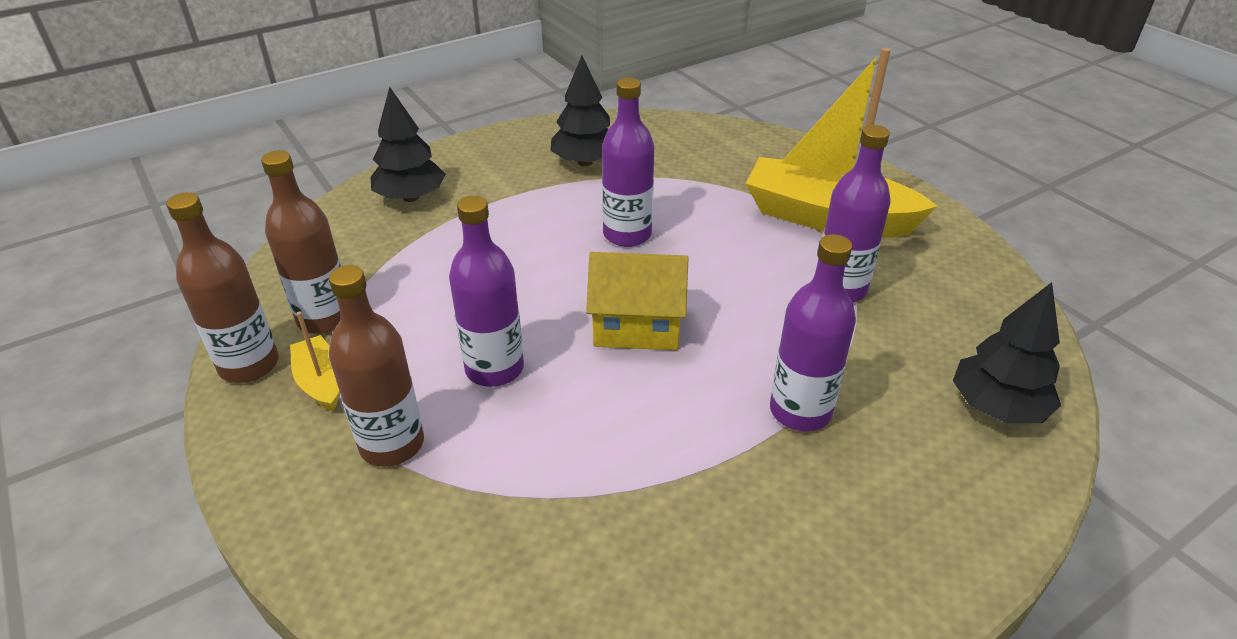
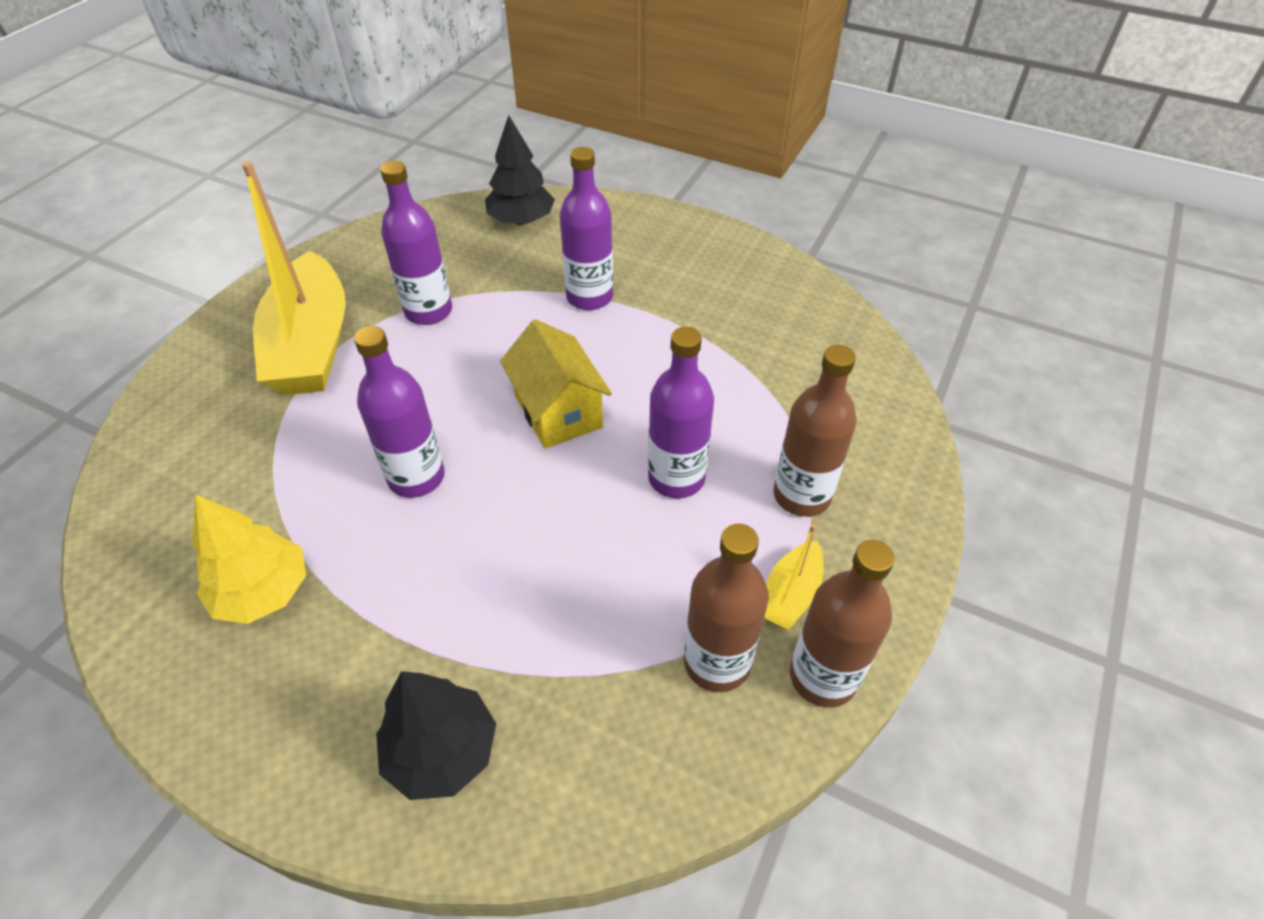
camera: 120 degrees left, 10 degrees up
(585, 162) = (263, 592): black tree -> yellow tree

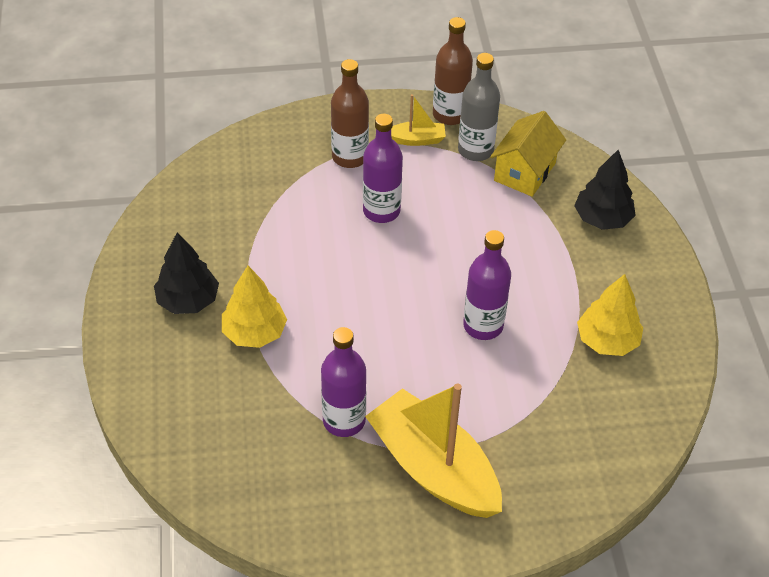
camera: 125 degrees left, 0 degrees up
(311, 345) = (434, 468): yellow boat -> yellow boat turned 90 degrees counterclockwise
(521, 220) = (188, 433): black tree -> black tree (188, 301)
(558, 411) = (377, 289): yellow house -> yellow house (525, 172)
(589, 297) = (254, 333): purple bottle -> yellow tree
(717, 662) = (475, 150): brown bottle -> grey bottle

